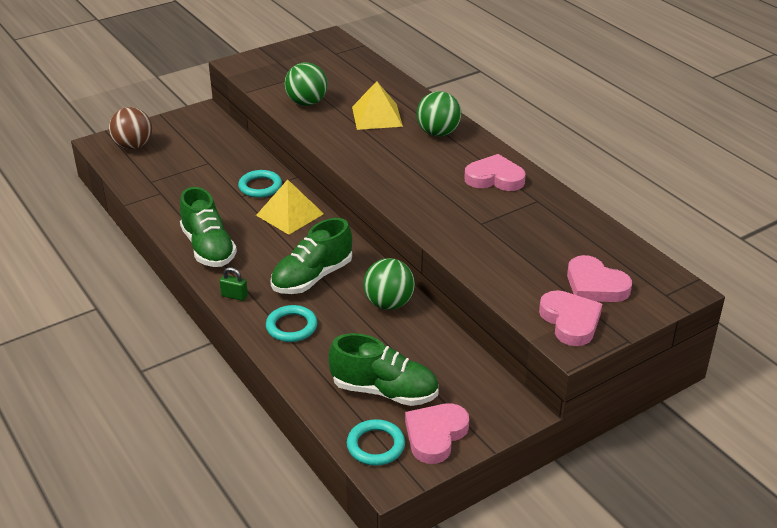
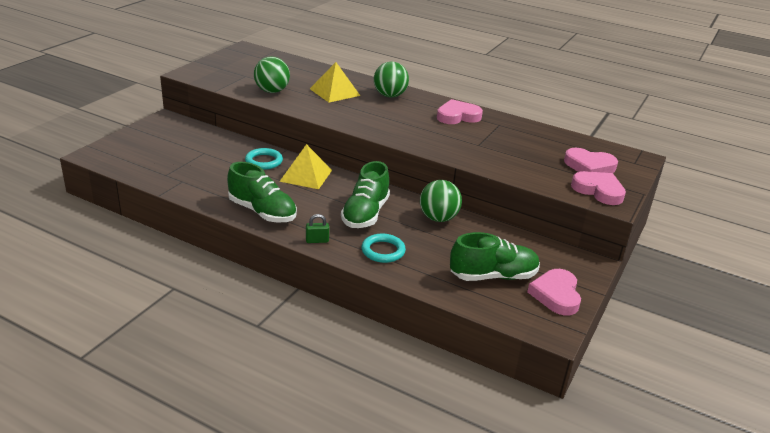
camera: 30 degrees left, 5 degrees down
(133, 146) = (125, 152): brown ball -> none
(375, 445) = (524, 314): turquoise ring -> none

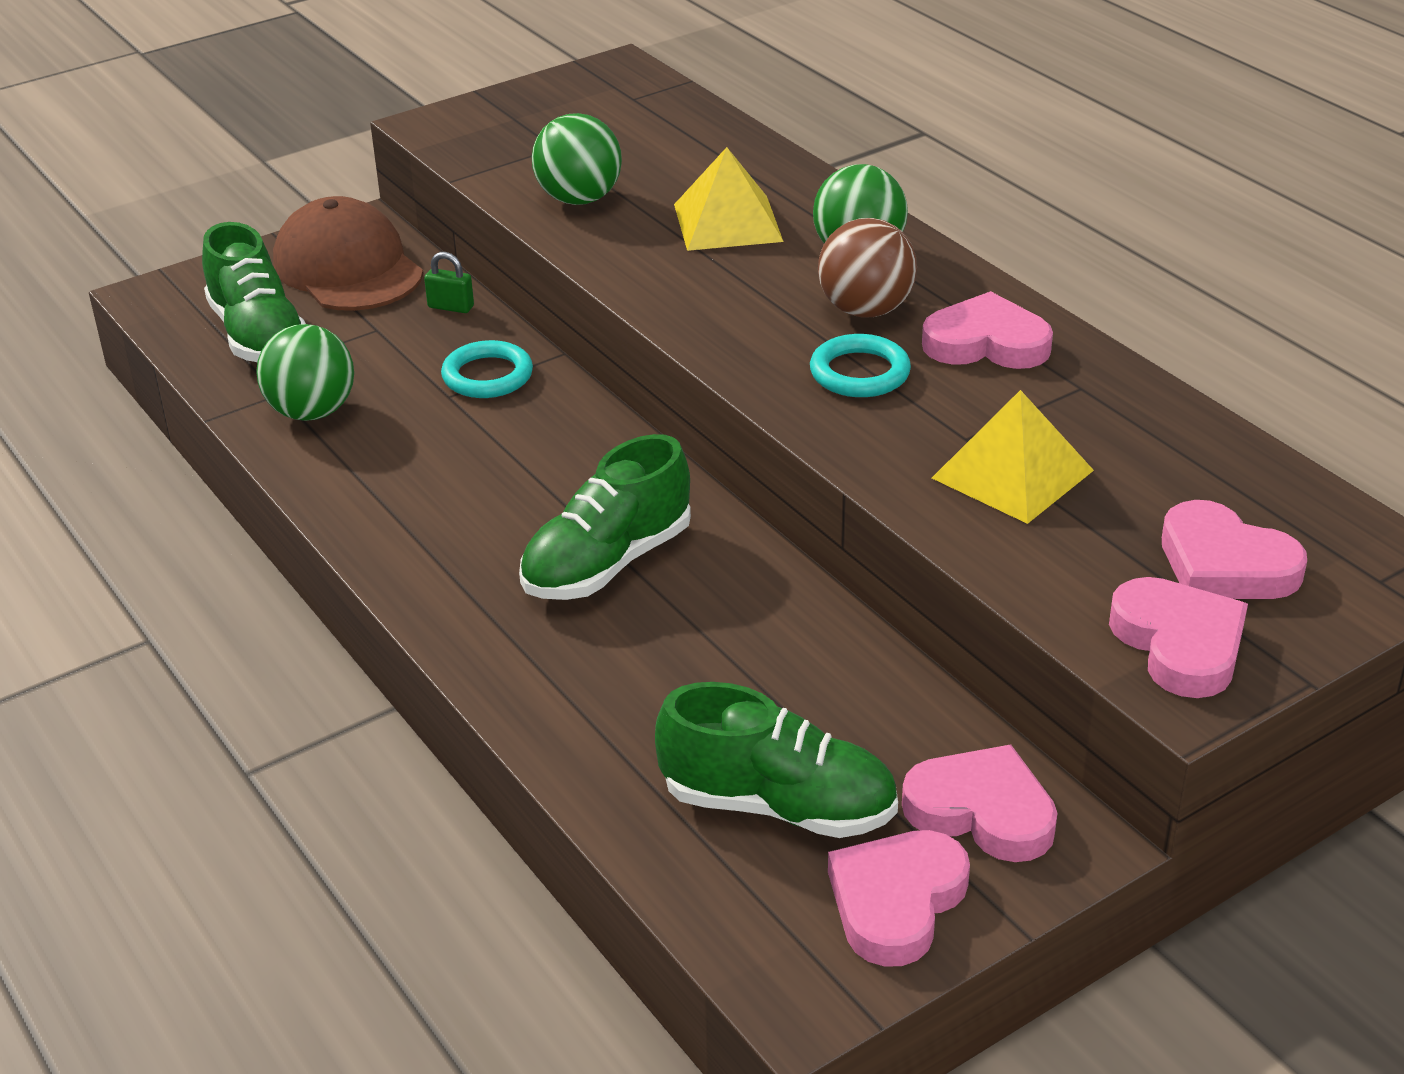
camera: 30 degrees right, 5 degrees up
(172, 133) = (348, 268): none -> brown cap
(262, 212) = (383, 507): green shoe -> green shoe (258, 335)
(306, 175) = (552, 431): yellow pyramid -> yellow pyramid (1012, 474)
(317, 240) = (443, 607): green padlock -> green padlock (451, 307)
(383, 251) = (568, 670): turquoise ring -> turquoise ring (859, 373)
(409, 112) = (865, 310): none -> brown ball
(438, 218) = (774, 615): green ball -> green ball (312, 412)
(557, 262) = (982, 811): none -> pink heart

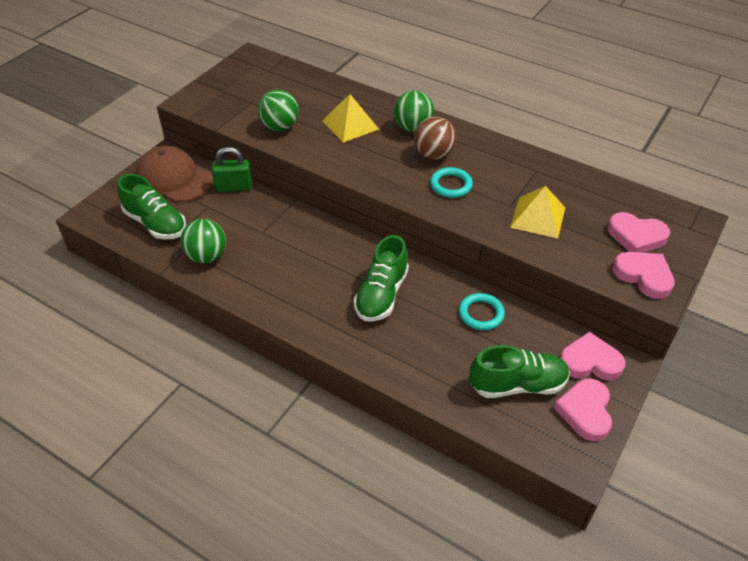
camera: 25 degrees left, 10 degrees up
(451, 307) = (234, 187): green padlock -> green padlock, size x1.76
(487, 376) = (272, 218): turquoise ring -> turquoise ring (481, 314)
(986, 343) = (489, 159): pink heart -> none

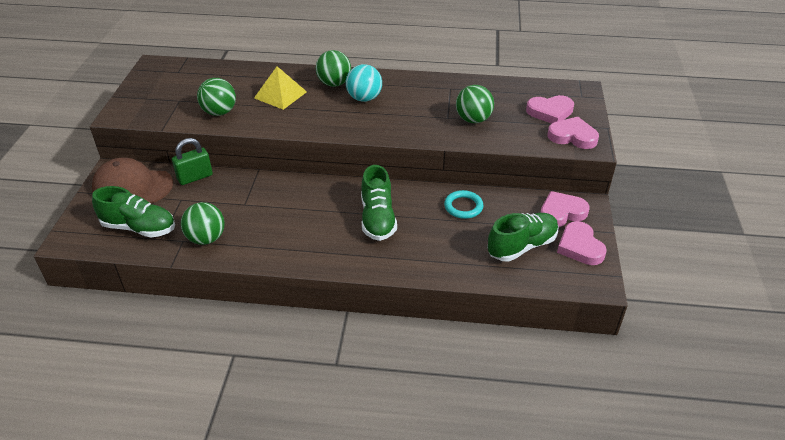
camera: 25 degrees left, 5 degrees down
(433, 154) = (364, 98): brown ball -> turquoise ball
(451, 185) = (393, 116): turquoise ring -> none
(538, 217) = (473, 120): yellow pyramid -> green ball

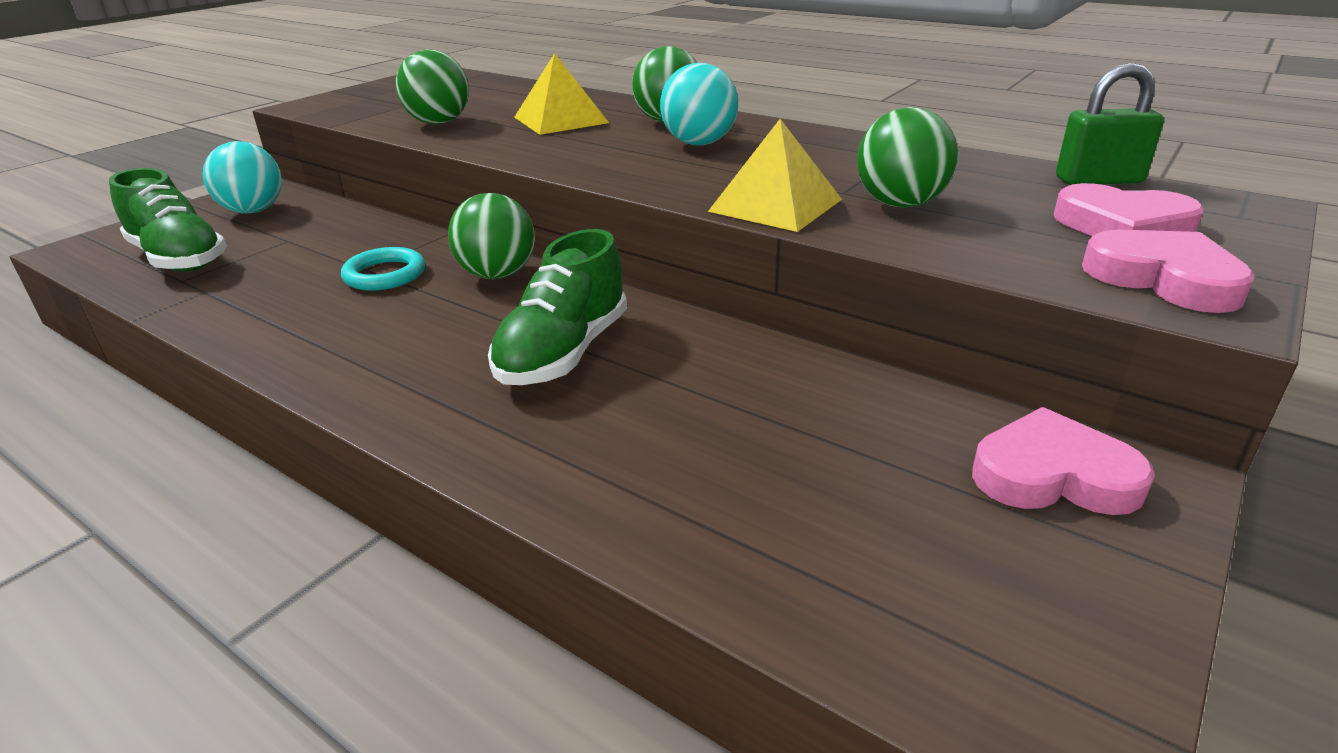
camera: 30 degrees right, 10 degrees down
(132, 186) = (253, 211): brown cap -> turquoise ball
(195, 177) = (348, 219): green padlock -> green padlock (1099, 180)
(206, 238) = (240, 298): green ball -> green ball (497, 275)
(430, 132) = (776, 205): none -> yellow pyramid
(463, 207) = (778, 384): turquoise ring -> turquoise ring (385, 275)
(522, 246) = (865, 520): green shoe -> none
(580, 247) = (1063, 587): pink heart -> none

